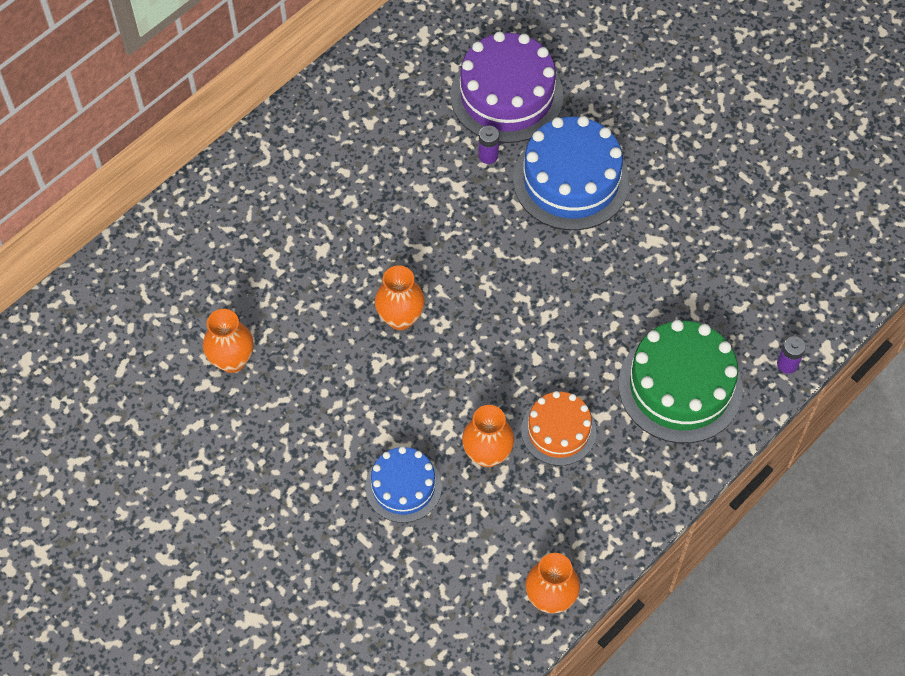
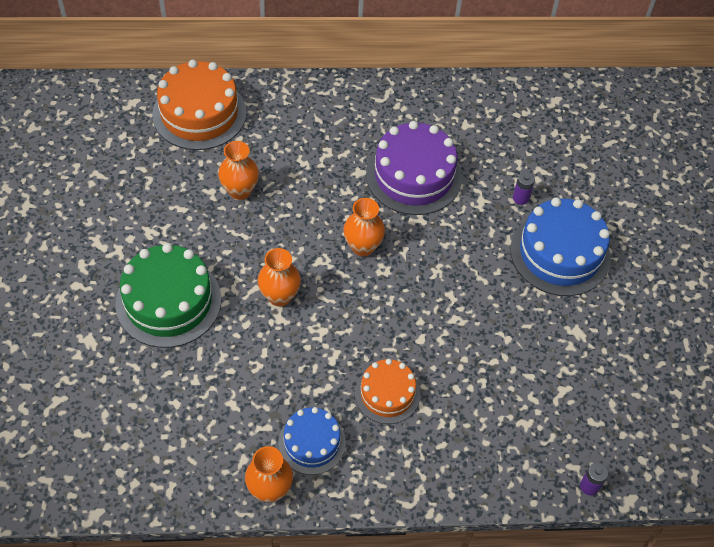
camera: 40 degrees right, 5 degrees down
(106, 317) = (199, 113): none -> orange cake
(403, 486) = (256, 343): blue cake -> blue cake (311, 443)
(487, 454) = (327, 369): orange vase -> orange vase (279, 296)
(506, 95) = (571, 173): purple cake -> purple cake (413, 176)
(680, 386) = (498, 436): green cake -> green cake (168, 301)

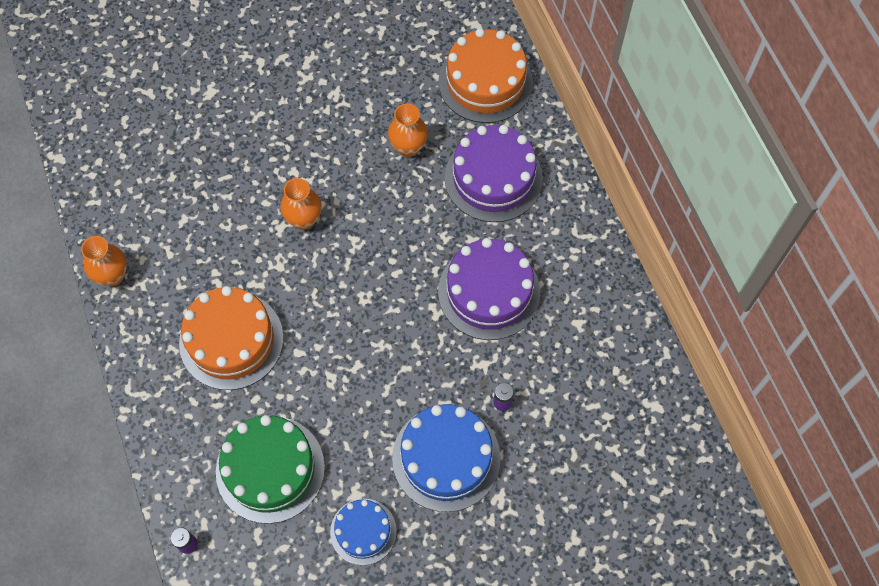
camera: 75 degrees right, 10 degrees up
(168, 301) = (268, 135): green cake -> green cake (270, 469)
(302, 138) = (493, 178): none -> purple cake
(311, 443) = (165, 293): blue cake -> blue cake (363, 531)
(362, 246) = (384, 271): orange vase -> none
(387, 394) = (231, 340): orange cake -> orange cake, size x1.67

